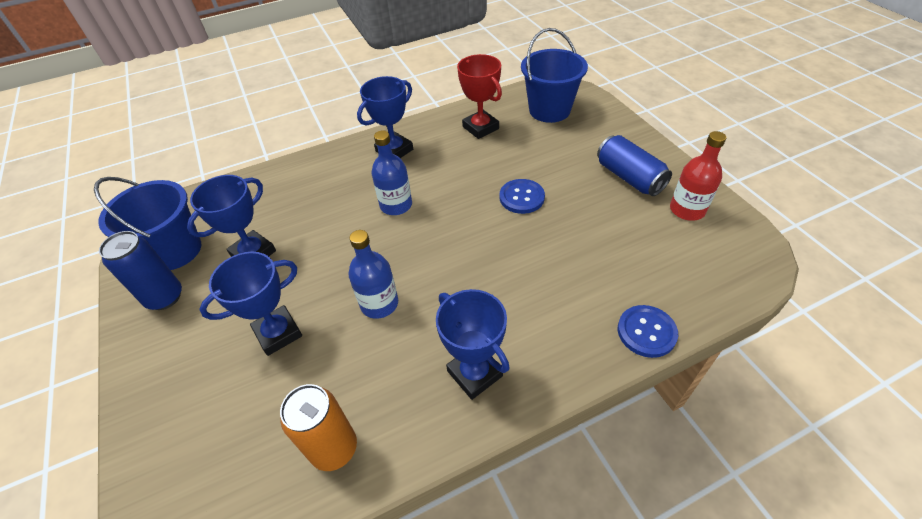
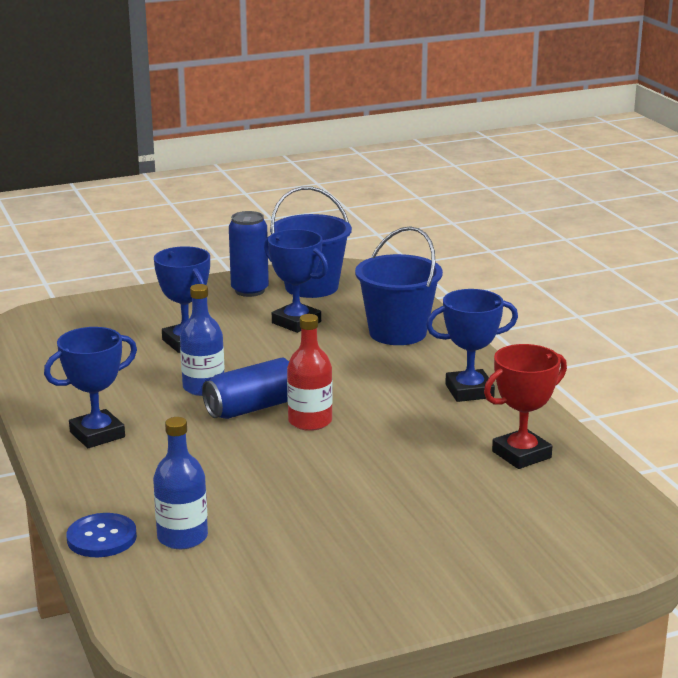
camera: 90 degrees right, 25 degrees down
(334, 448) = (56, 373): orange can -> none
(394, 150) = (469, 391): blue trophy -> blue trophy turned 60 degrees counterclockwise
(396, 205) = (356, 394): blue bottle -> blue bottle (182, 537)
(521, 197) = (353, 477): blue button -> none
(549, 110) = (571, 517): blue bucket -> blue bucket (397, 333)
(629, 177) = (381, 569): blue can -> blue can (253, 408)
(687, 210) = (296, 608): red bottle -> red bottle (310, 421)

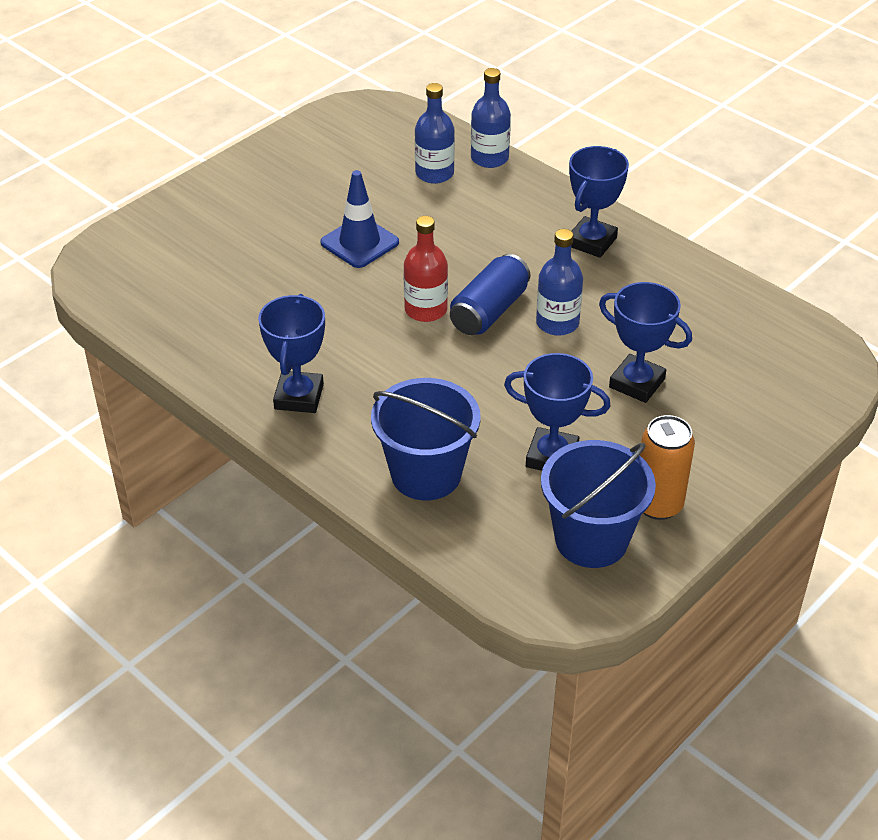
camera: 155 degrees right, 20 degrees up
(101, 538) = (489, 158): blue button -> blue bottle
(250, 290) = (658, 504): blue can -> orange can
(328, 489) = (359, 243): none -> blue traffic cone
(469, 391) = (299, 397): blue trophy -> blue trophy turned 45 degrees counterclockwise
(521, 454) = (216, 325): red trophy -> none

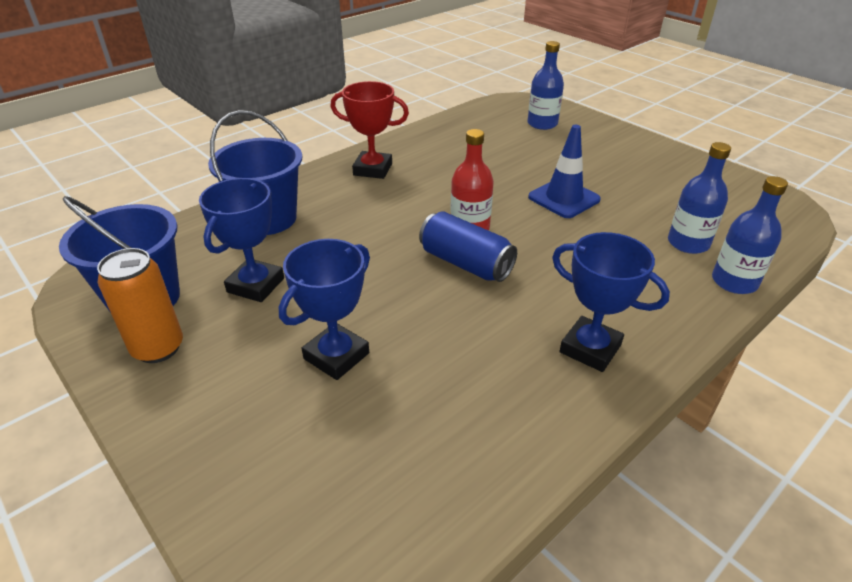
camera: 95 degrees right, 5 degrees down
(299, 397) = (373, 169): blue trophy -> red trophy
(557, 323) = (443, 306): blue bottle -> blue bottle (542, 124)

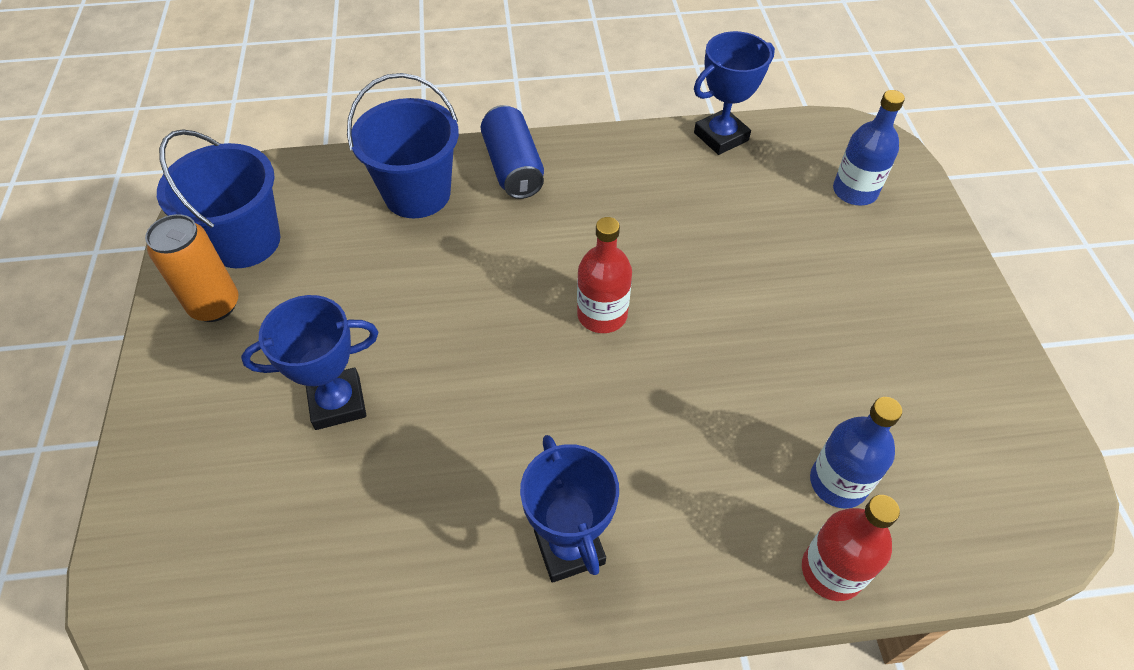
camera: 35 degrees right, 15 degrees up
(255, 285) = (340, 276): blue trophy -> blue trophy (721, 136)
(373, 169) = (578, 173): red trophy -> none
(465, 263) = (551, 361): blue can -> blue can (513, 167)
(564, 198) = (754, 329): blue traffic cone -> none
(734, 282) = (831, 571): blue bottle -> red bottle

